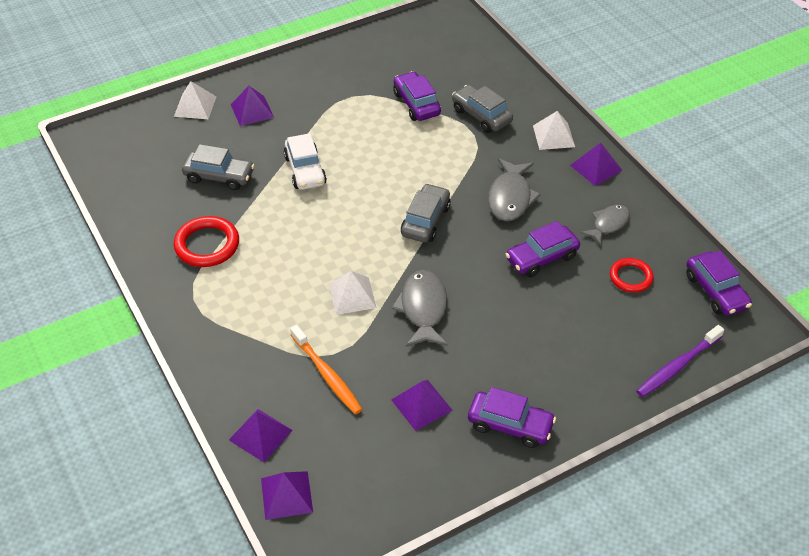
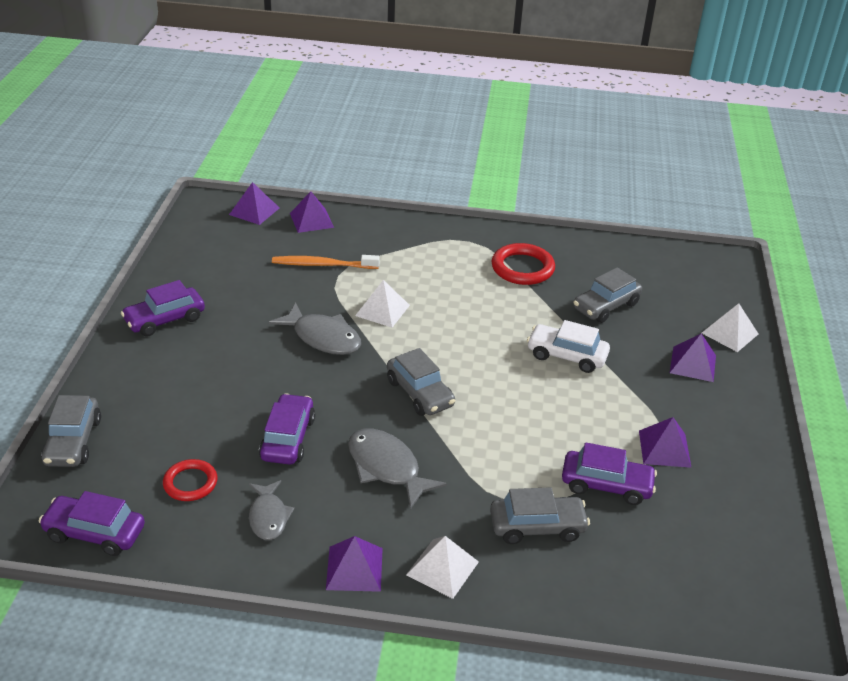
camera: 125 degrees right, 10 degrees down
(421, 405) = (240, 291): purple pyramid -> purple pyramid (664, 448)
(677, 366) = (73, 442): purple toothbrush -> grey car

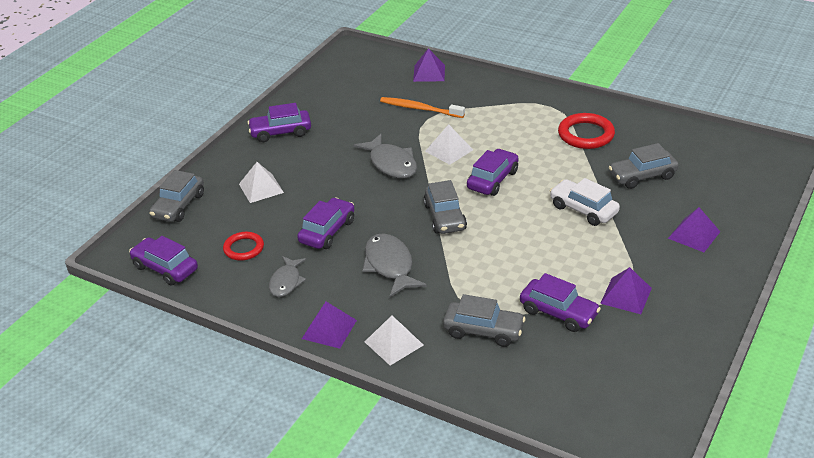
camera: 25 degrees right, 0 degrees up
(254, 211) = (387, 60): purple pyramid -> none
(450, 338) = (492, 180): none -> purple car
(730, 333) = (745, 216): white pyramid -> white pyramid (261, 188)

